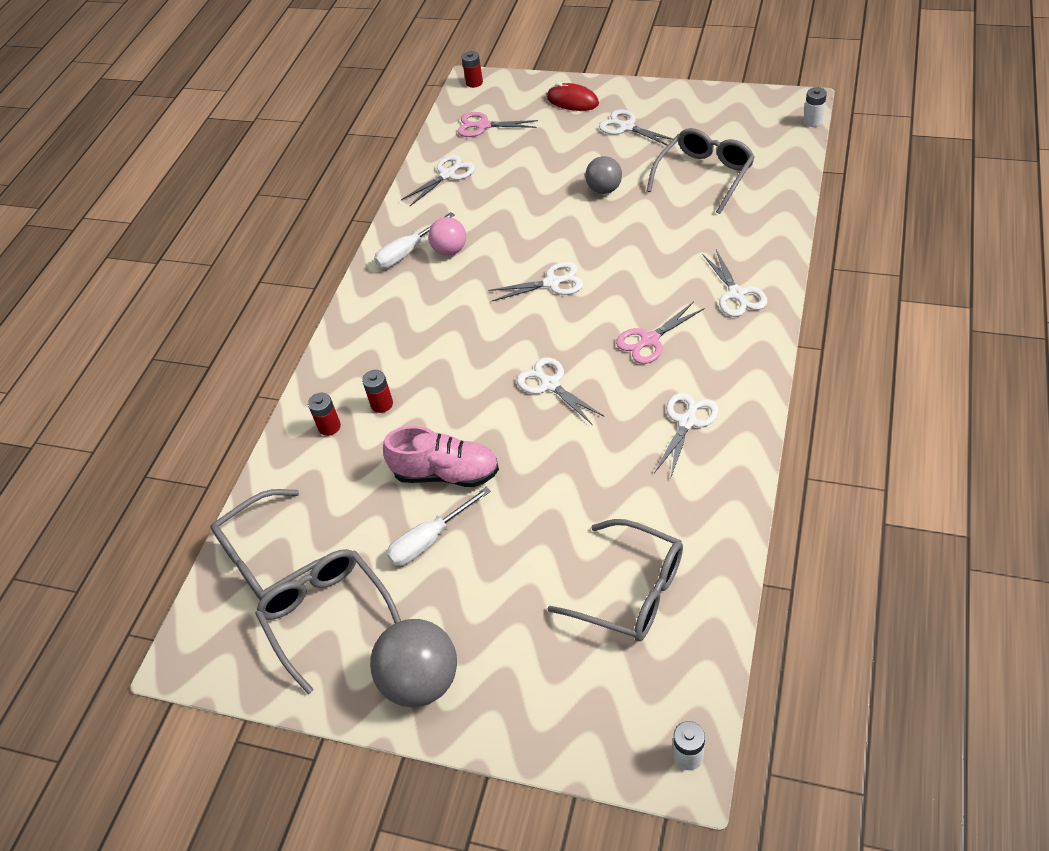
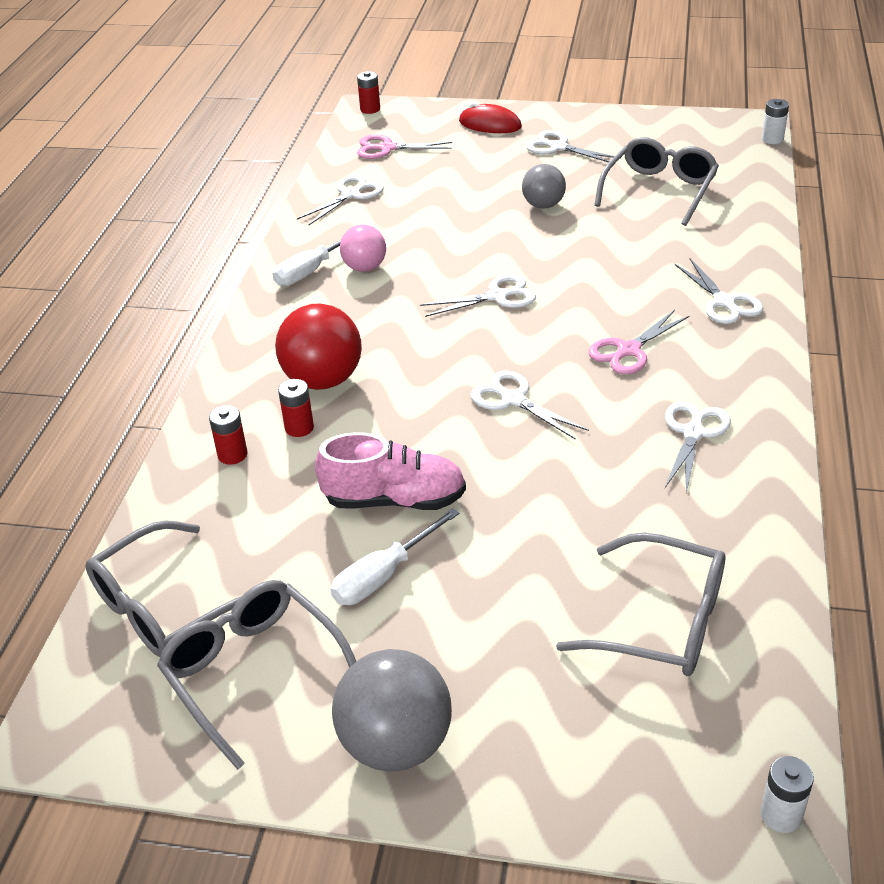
camera: 10 degrees left, 10 degrees down
(405, 360) = (323, 380): none -> red ball

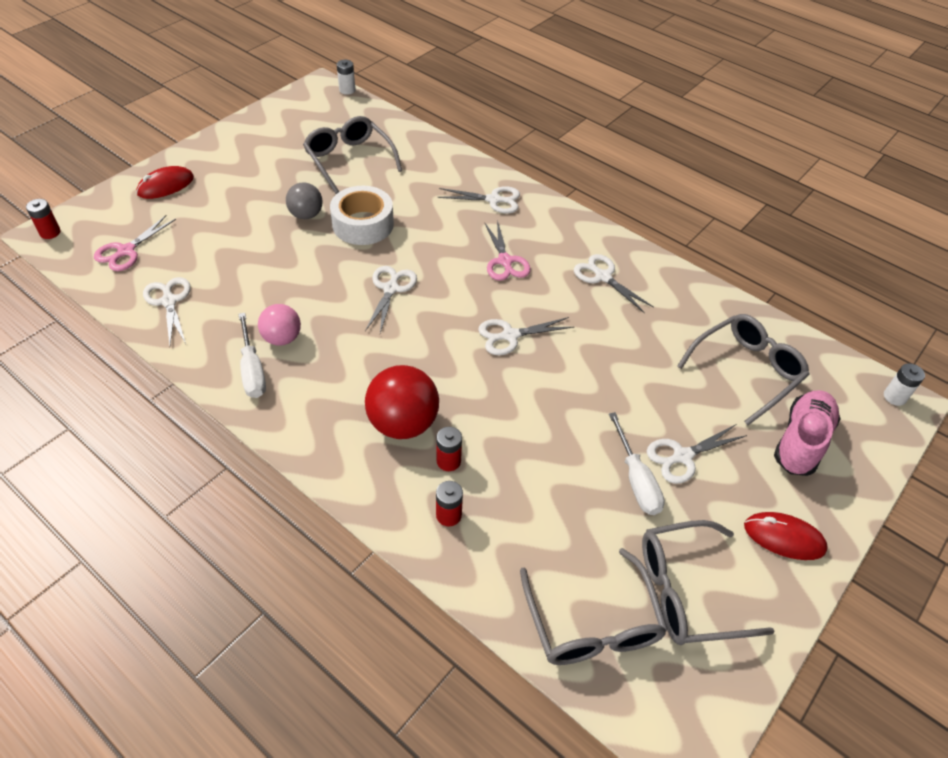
camera: 65 degrees left, 10 degrees up
(394, 500) = (567, 441): pink shoe -> pink shoe (801, 441)
(396, 744) = (784, 537): grey ball -> red mouse
(558, 147) = (241, 172): white scissors -> white scissors (682, 456)
(571, 240) = (363, 224): none -> white tape

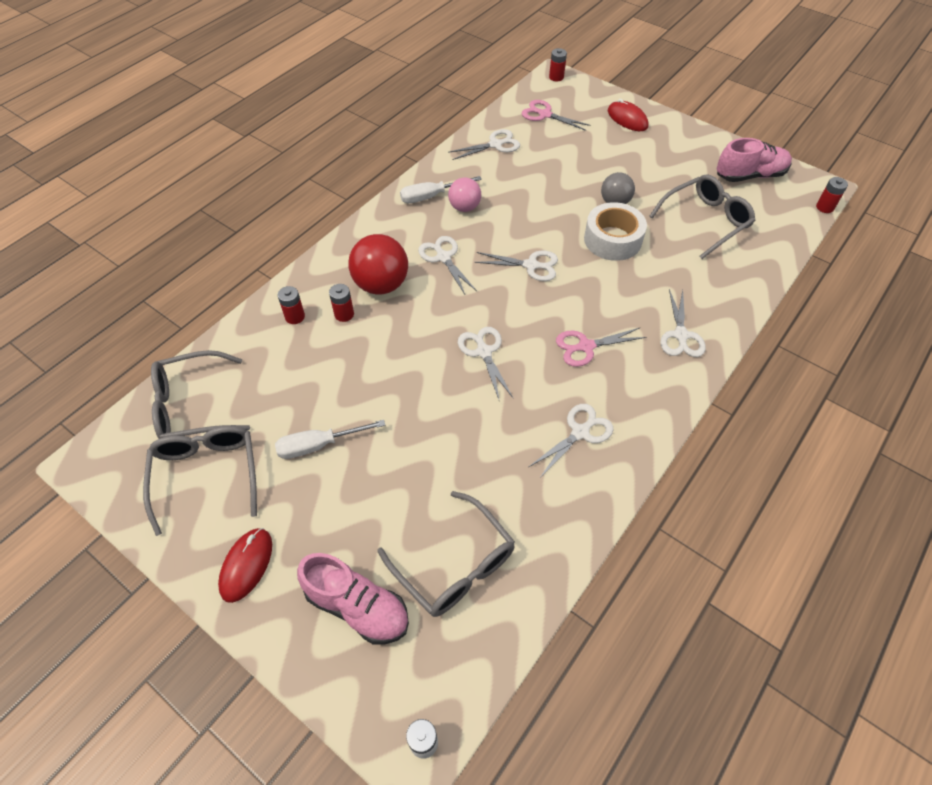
camera: 90 degrees right, 5 degrees up
(291, 121) = (750, 175): none -> pink shoe
(347, 90) = (825, 207): white battery -> red battery
(682, 456) = (342, 486): white scissors -> white scissors (443, 257)

